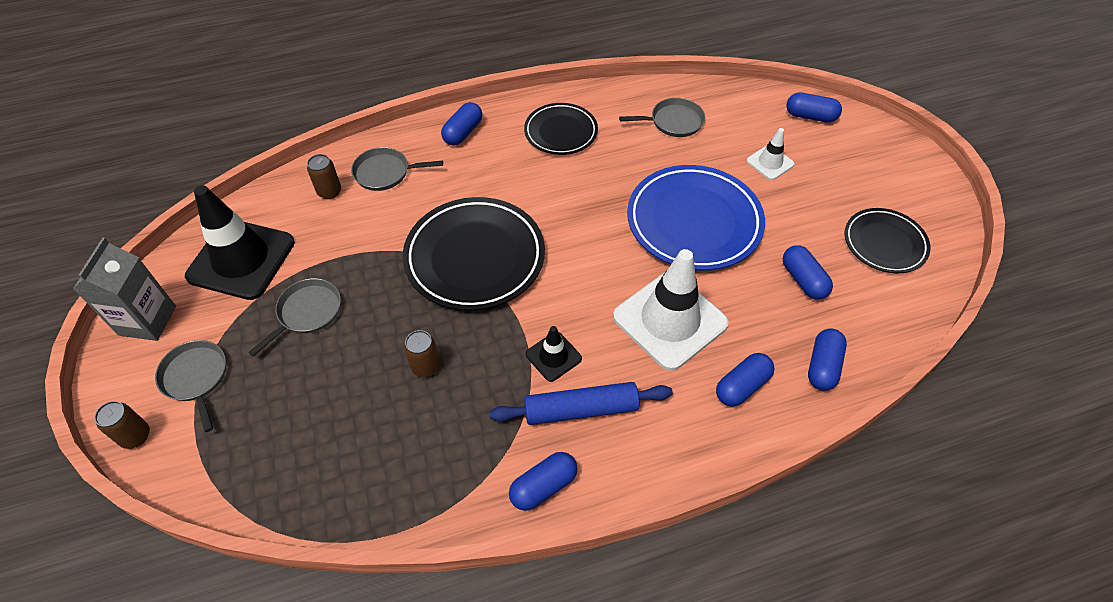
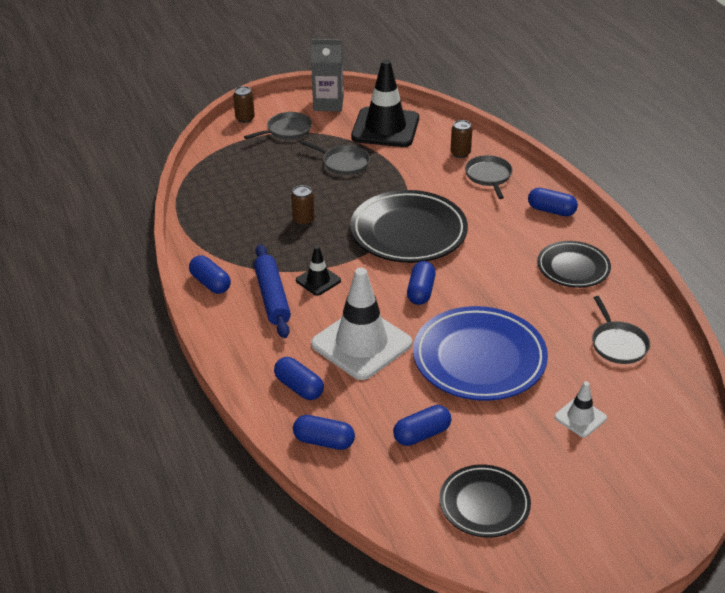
camera: 85 degrees right, 15 degrees down
(810, 116) = (672, 457): blue capsule -> blue capsule (421, 291)

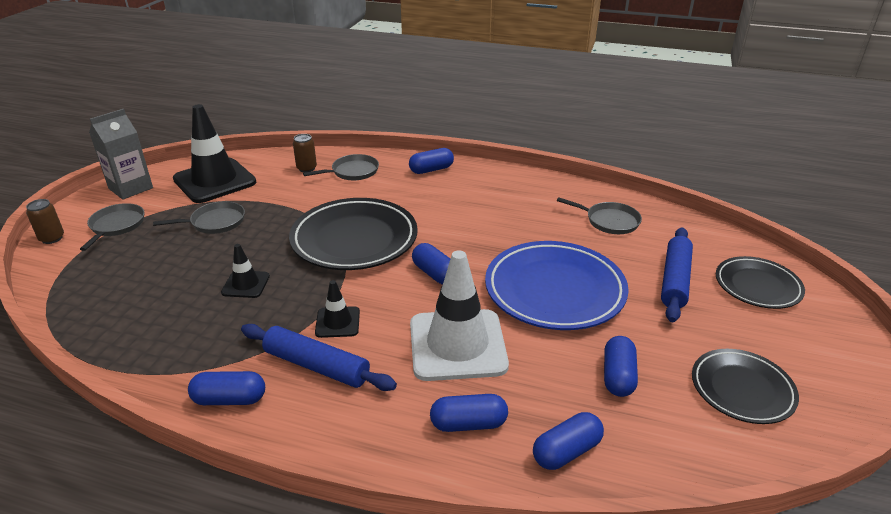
camera: 50 degrees left, 5 degrees down
(303, 220) = (245, 284): brown can -> black traffic cone
(489, 176) = (352, 172): grey pan -> grey pan turned 120 degrees clockwise
(573, 268) = (505, 194): black plate -> black plate (757, 286)
(580, 417) = (675, 280): white traffic cone -> blue rolling pin

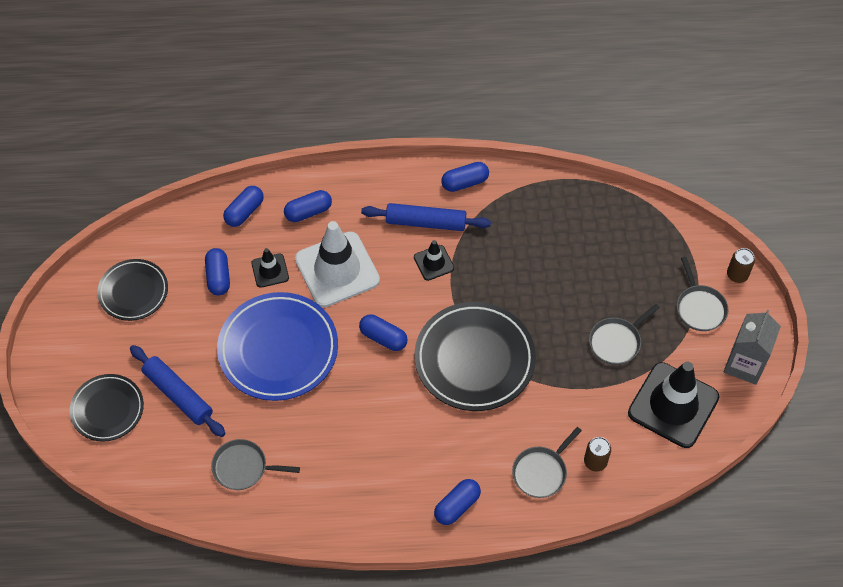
camera: 160 degrees right, 25 degrees up
(245, 284) = (529, 277): black traffic cone -> black traffic cone (270, 270)
(675, 280) = (178, 395): blue rolling pin -> blue rolling pin turned 45 degrees counterclockwise

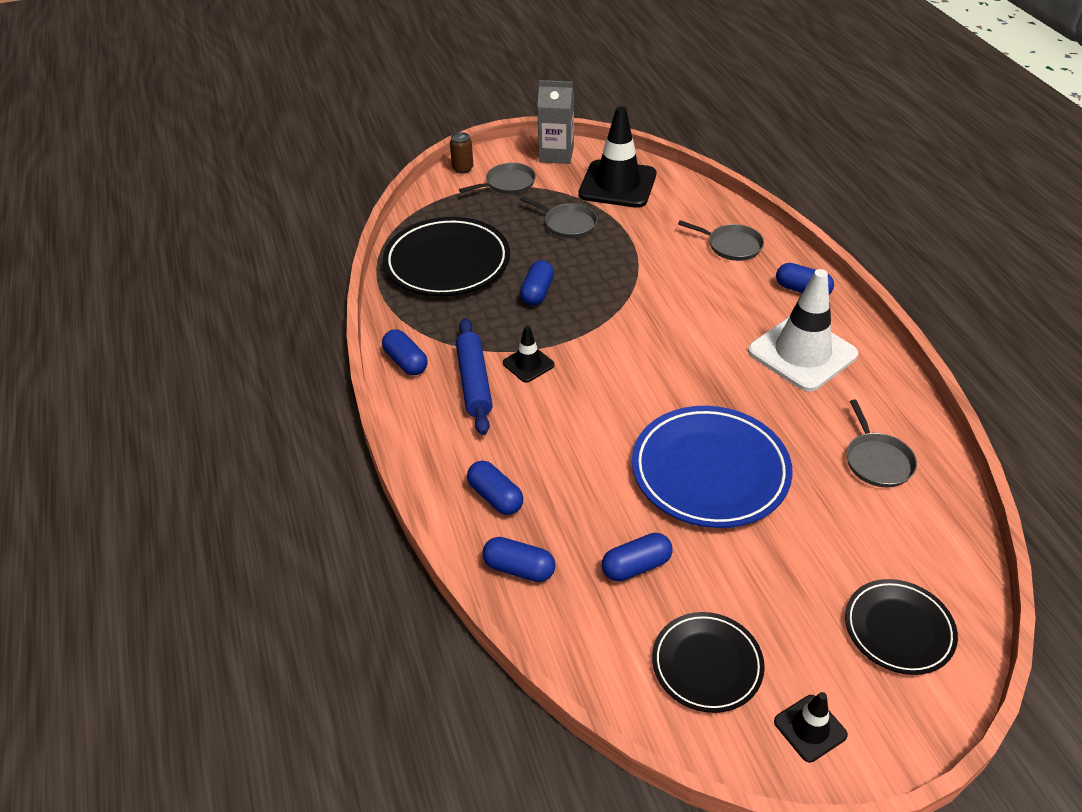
camera: 105 degrees left, 15 degrees down
(178, 395) = (829, 555): blue rolling pin -> none
(270, 270) = (602, 512): black traffic cone -> black traffic cone (810, 728)
(337, 269) = (572, 445): white traffic cone -> white traffic cone (802, 353)
(383, 338) = (646, 383): blue capsule -> blue capsule (537, 292)
(474, 359) = (636, 309): black plate -> black plate (447, 263)
(595, 462) = (700, 217): brown can -> none

